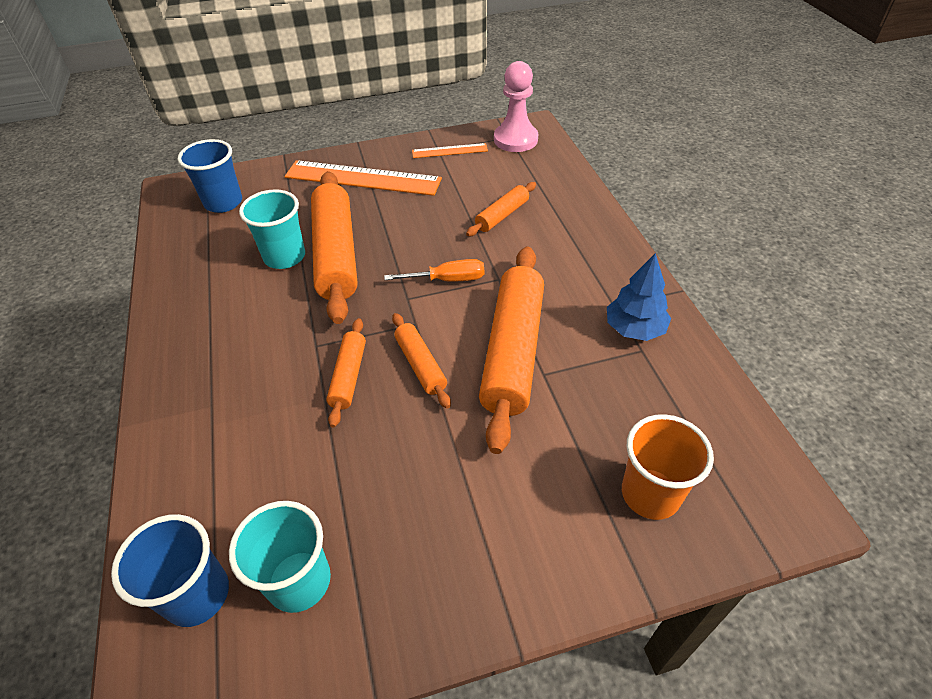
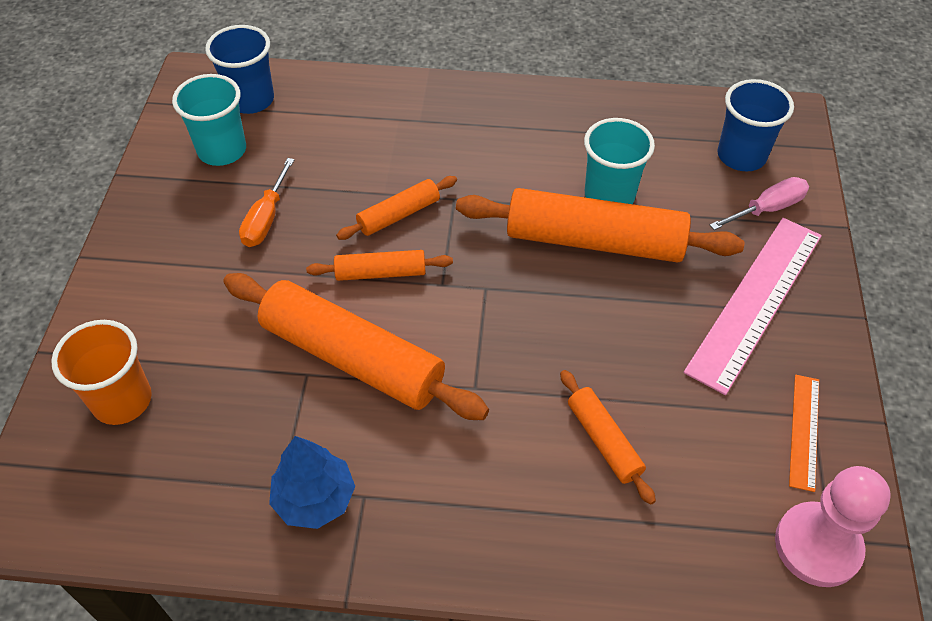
camera: 110 degrees right, 5 degrees up
(276, 185) = (767, 209): none -> pink screwdriver
(349, 376) = (399, 215): orange rolling pin -> orange rolling pin turned 60 degrees counterclockwise
(362, 178) = (755, 301): orange ruler -> pink ruler
(447, 280) = (498, 334): orange screwdriver -> orange screwdriver (266, 218)

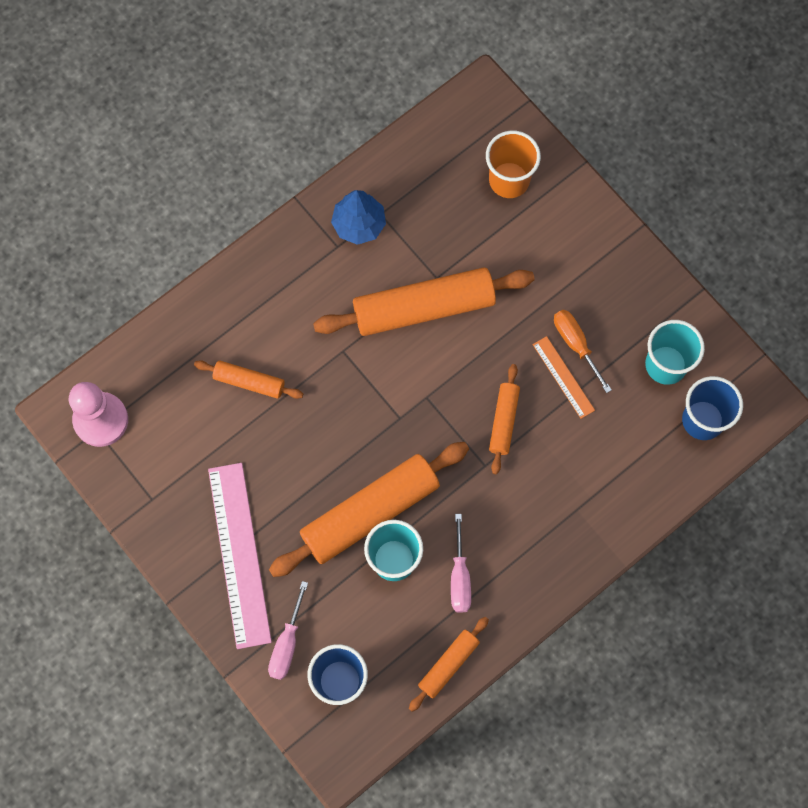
camera: 135 degrees right, 20 degrees up
(381, 273) = (468, 372): orange rolling pin -> orange rolling pin (448, 664)
(565, 147) = (460, 577): none -> pink screwdriver
(804, 431) = (151, 484): orange ruler -> orange ruler (563, 377)

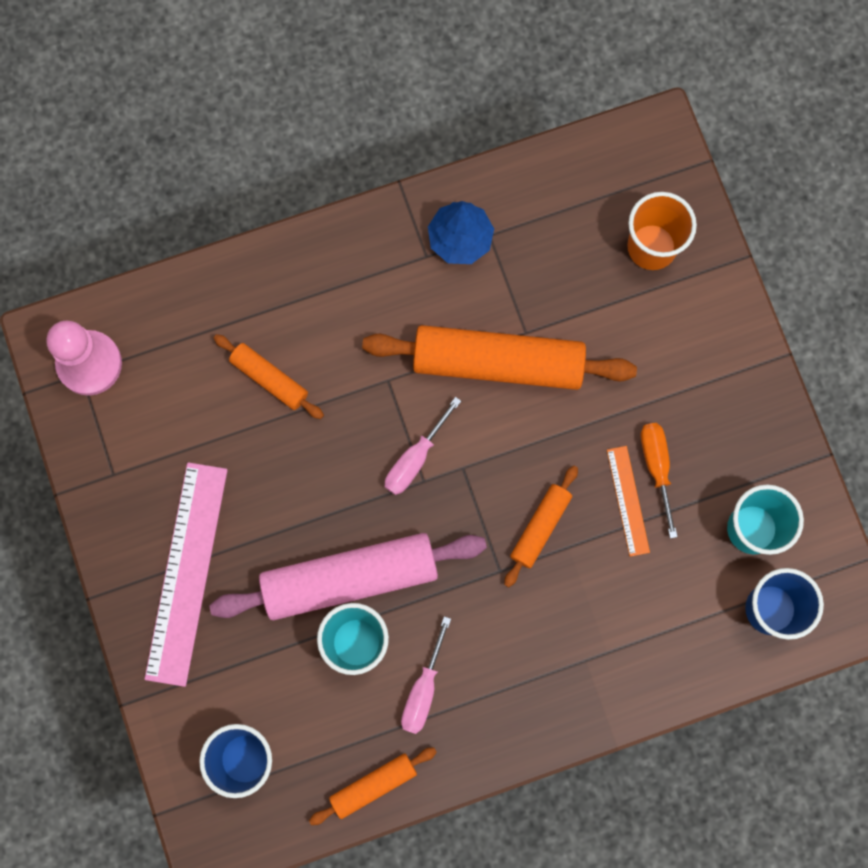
camera: 20 degrees right, 5 degrees up
(287, 643) = (202, 694): pink screwdriver -> pink screwdriver (415, 458)
(370, 513) = (350, 578): orange rolling pin -> pink rolling pin

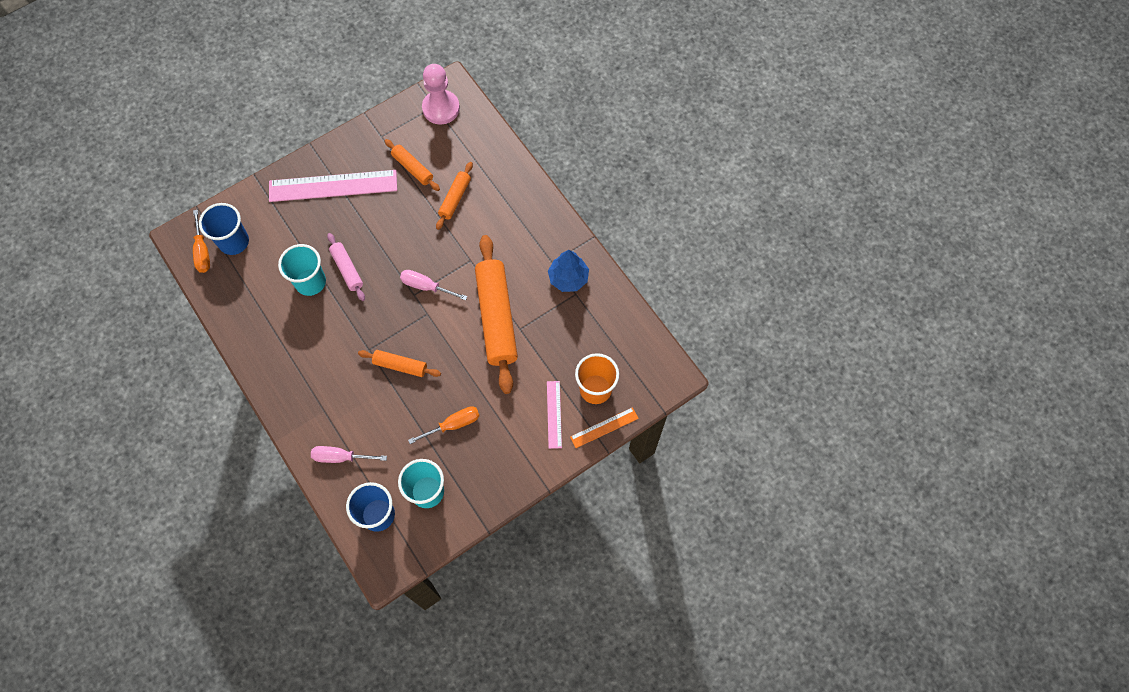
camera: 75 degrees right, 10 degrees down
(248, 815) = (202, 251): none -> orange screwdriver
(350, 578) = (347, 269): pink rolling pin -> pink rolling pin, size x0.50
(373, 785) = (229, 311): orange rolling pin -> orange rolling pin (412, 168)
(423, 689) = (290, 324): pink screwdriver -> pink screwdriver (341, 457)
(628, 500) = (428, 412): orange ruler -> orange ruler (604, 427)
(676, 316) = (554, 414): none -> pink ruler

